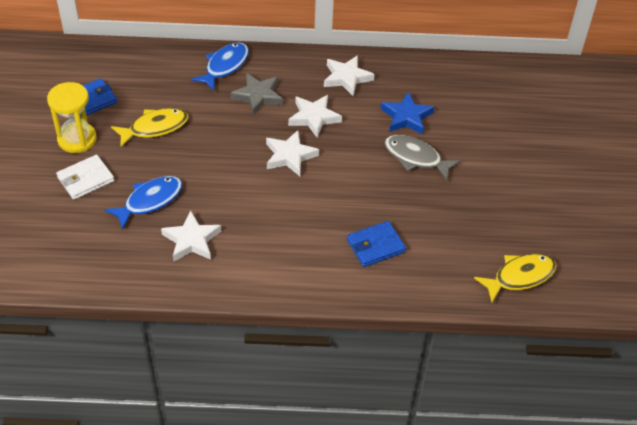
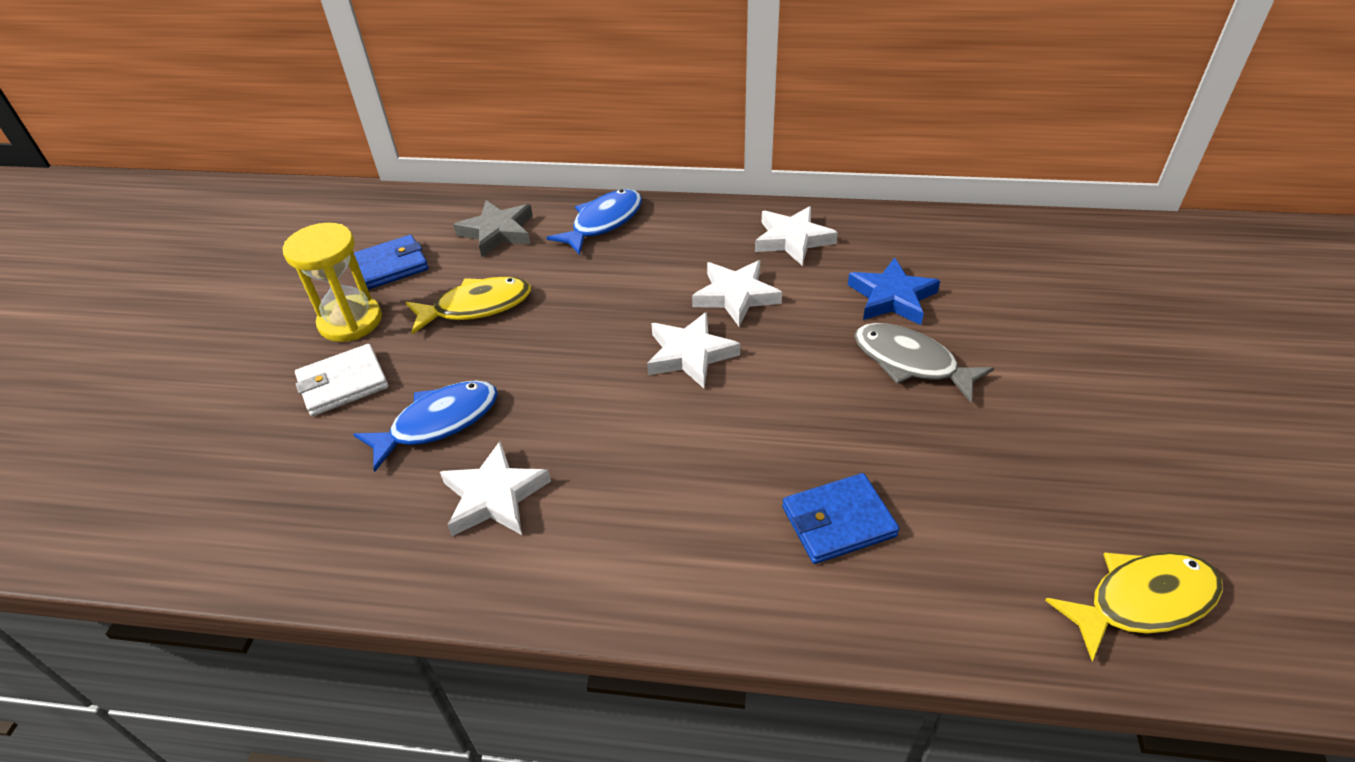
camera: 10 degrees right, 5 degrees down
(258, 96) = (649, 263): grey star -> grey star (498, 232)

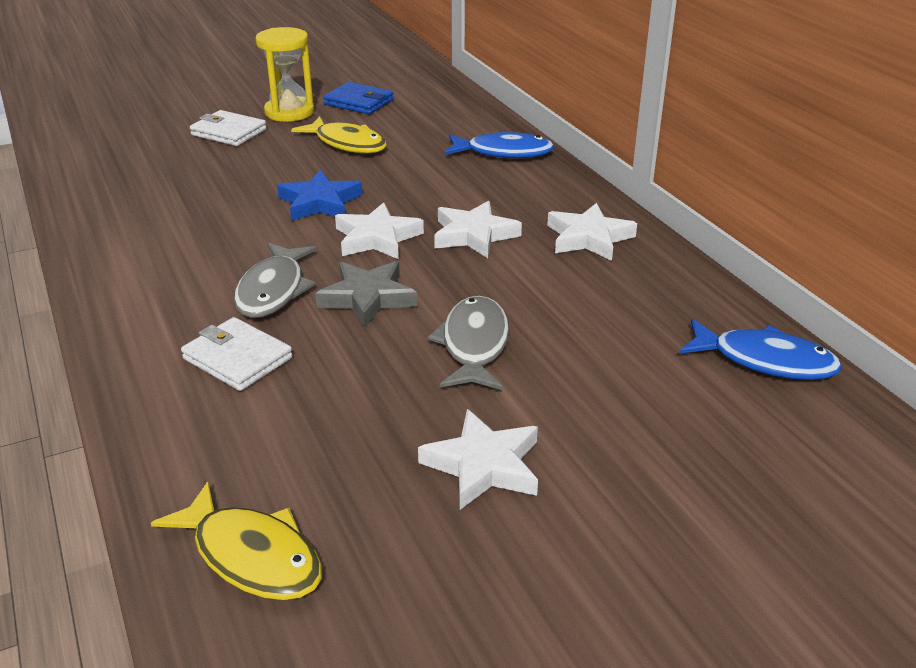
camera: 55 degrees right, 10 degrees down
(438, 423) = (218, 173): blue fish -> blue fish (765, 361)
(494, 496) = (165, 215): white star -> white star (483, 465)
(498, 232) = (441, 121): grey star -> grey star (368, 298)
(731, 457) = (273, 290): none -> grey fish
(838, 521) = (237, 358): blue wallet -> white wallet
(891, 297) = (562, 311): blue star -> blue star (320, 202)

